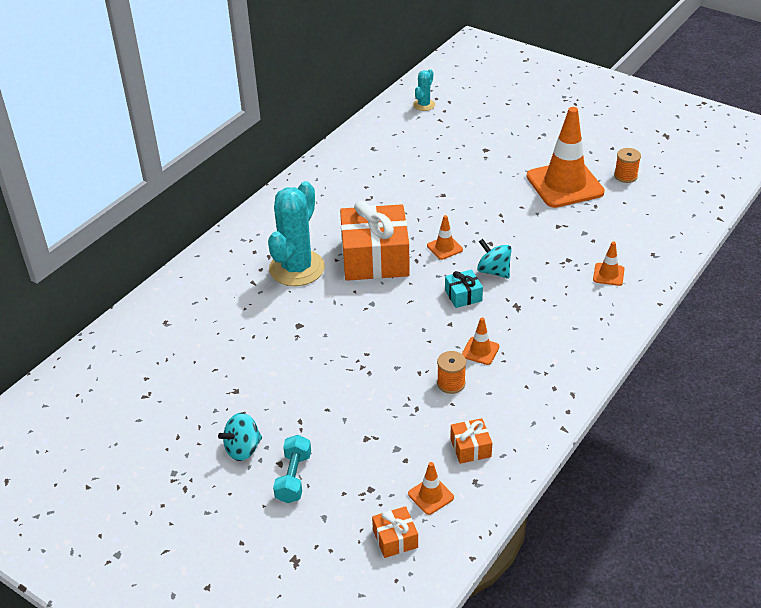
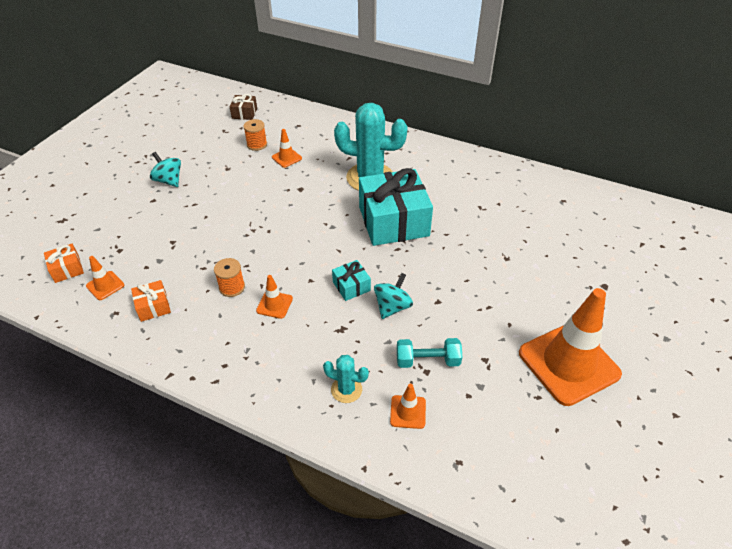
camera: 80 degrees right, 5 degrees up
(111, 374) = (244, 113): none -> brown gift
(293, 477) = (137, 209): turquoise dumbbell -> turquoise dumbbell (427, 360)
(375, 258) = (393, 221): orange gift -> turquoise gift
(424, 105) = (662, 228): turquoise cactus -> turquoise cactus (346, 389)
(444, 248) = (420, 267): orange traffic cone -> orange traffic cone (286, 158)
(625, 176) = (616, 431): orange spool -> orange spool (257, 144)

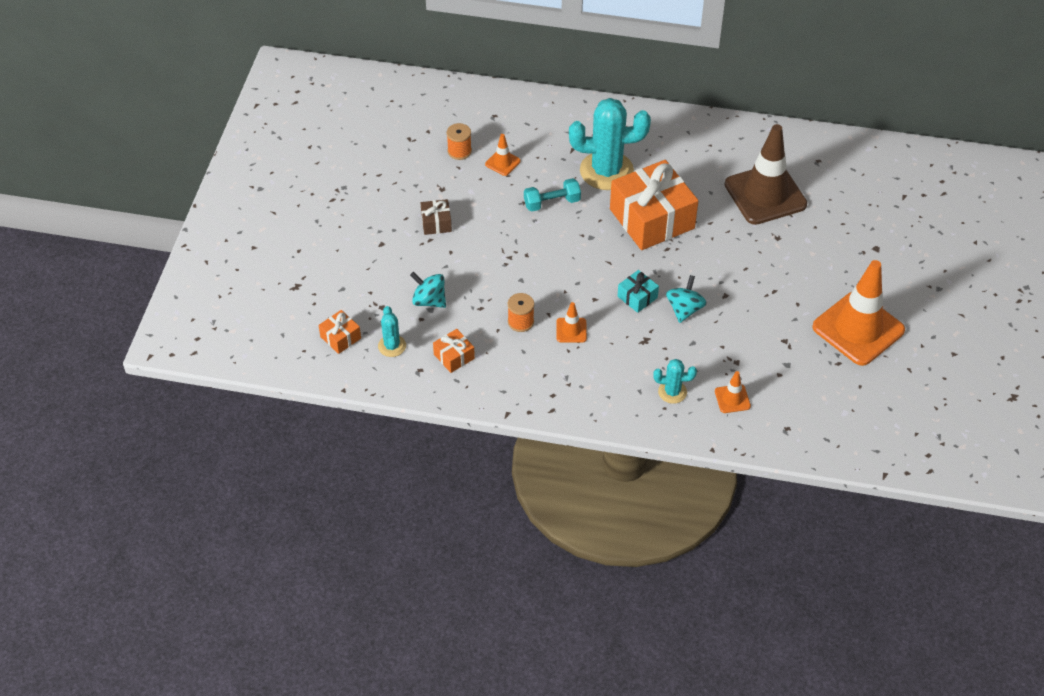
camera: 15 degrees left, 5 degrees up
(105, 285) = (392, 346): orange traffic cone -> turquoise cactus
(169, 181) = (385, 217): turquoise spinning top -> turquoise spinning top (429, 300)
(244, 113) = (421, 110): brown gift -> brown gift (436, 223)
(393, 221) = (652, 219): turquoise gift -> orange gift
(427, 360) = (734, 352): turquoise dumbbell -> turquoise dumbbell (552, 203)
(505, 219) = (765, 194): none -> brown traffic cone

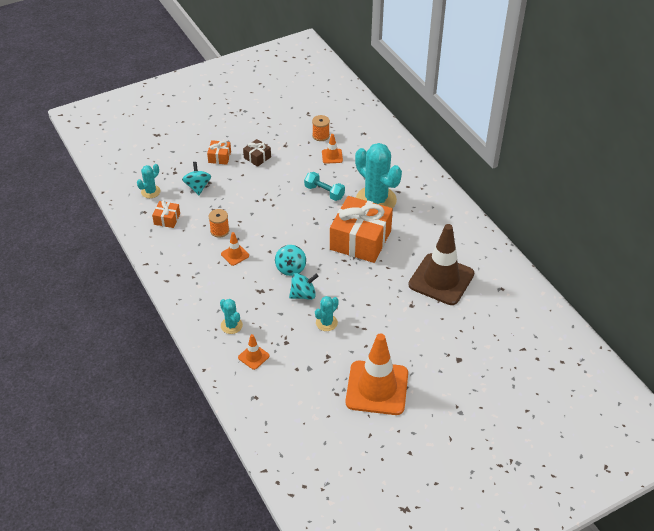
camera: 50 degrees right, 5 degrees down
(340, 337) = (137, 170): orange gift -> orange gift (219, 157)
(637, 297) = (290, 268): turquoise gift -> turquoise spinning top
(740, 315) = (326, 323): none -> turquoise cactus

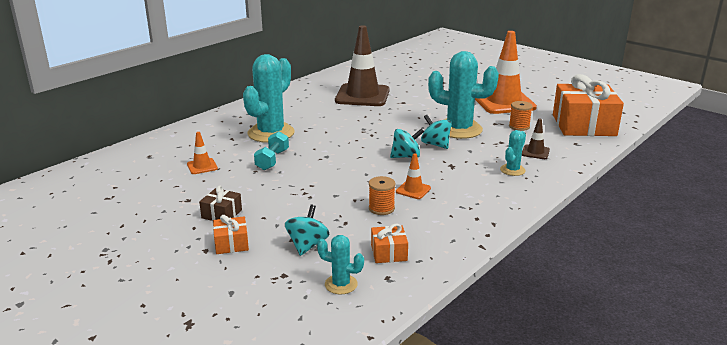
camera: 110 degrees left, 20 degrees down
(197, 187) = (307, 245): turquoise spinning top -> turquoise spinning top turned 135 degrees clockwise
(253, 357) = (535, 152): orange traffic cone -> brown traffic cone
(321, 136) = (160, 180): orange spool -> orange spool (519, 126)
(326, 323) = (459, 129): turquoise cactus -> turquoise cactus, size x2.09
(360, 240) = (337, 131): orange gift -> orange gift (583, 125)

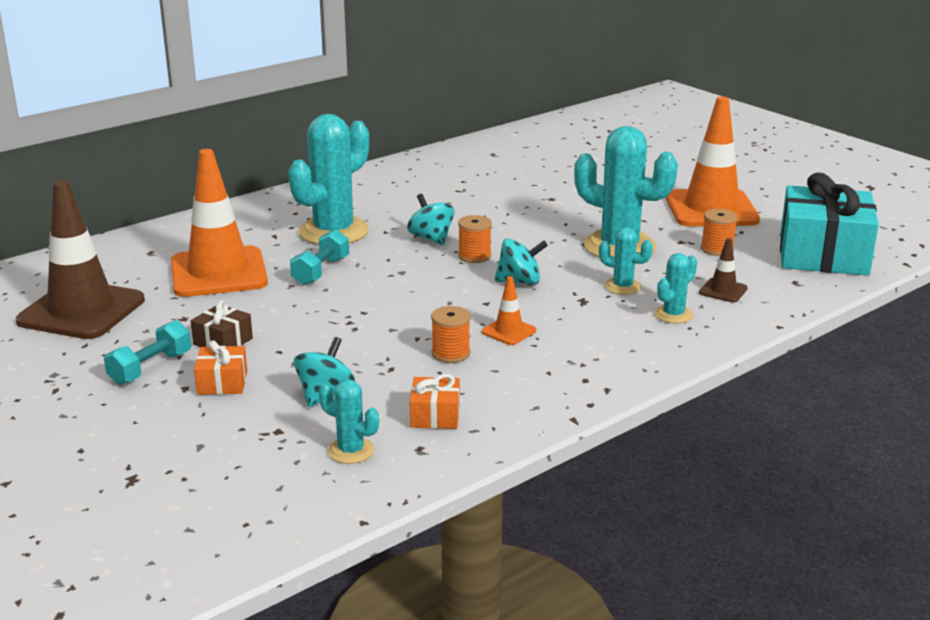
camera: 10 degrees right, 0 degrees up
(176, 238) = (150, 368): none -> turquoise dumbbell
(202, 166) = (218, 273): orange traffic cone -> orange traffic cone, size x2.35
(362, 95) = (493, 184): brown traffic cone -> brown traffic cone (81, 311)
(370, 142) = (474, 256): none -> orange spool
(435, 144) = (572, 267): turquoise spinning top -> turquoise spinning top (431, 238)
(472, 154) = (622, 287): none -> turquoise cactus
(583, 125) = (823, 254): orange gift -> turquoise gift

